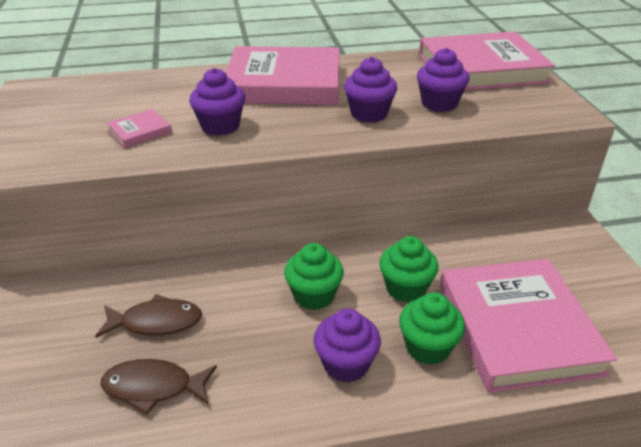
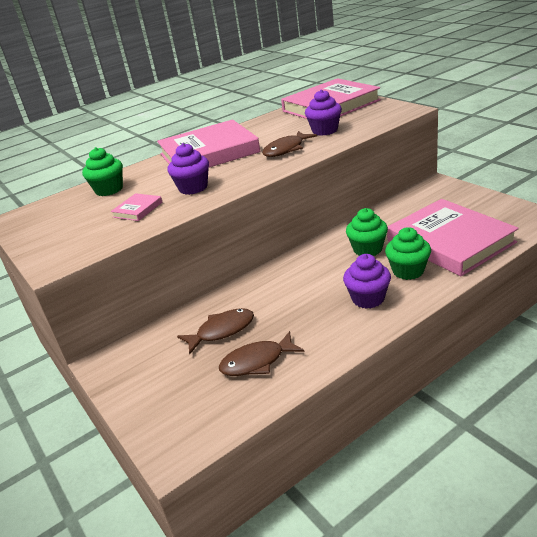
camera: 20 degrees left, 5 degrees down
(314, 295) = (314, 275): green cupcake -> green cupcake (109, 190)
(369, 114) = (286, 149): purple cupcake -> brown fish

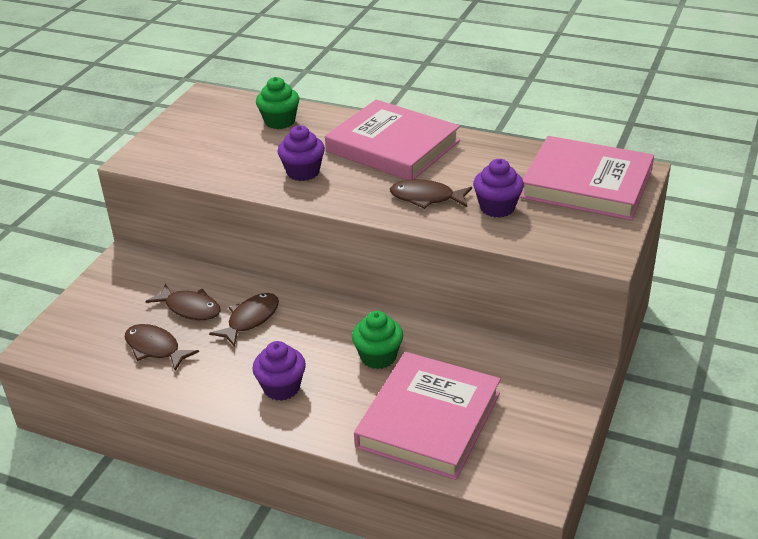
camera: 55 degrees right, 5 degrees up
(138, 210) = (244, 158): pink book -> none
(269, 300) = (250, 319): none -> brown fish
(408, 271) = (348, 402): green cupcake -> none

